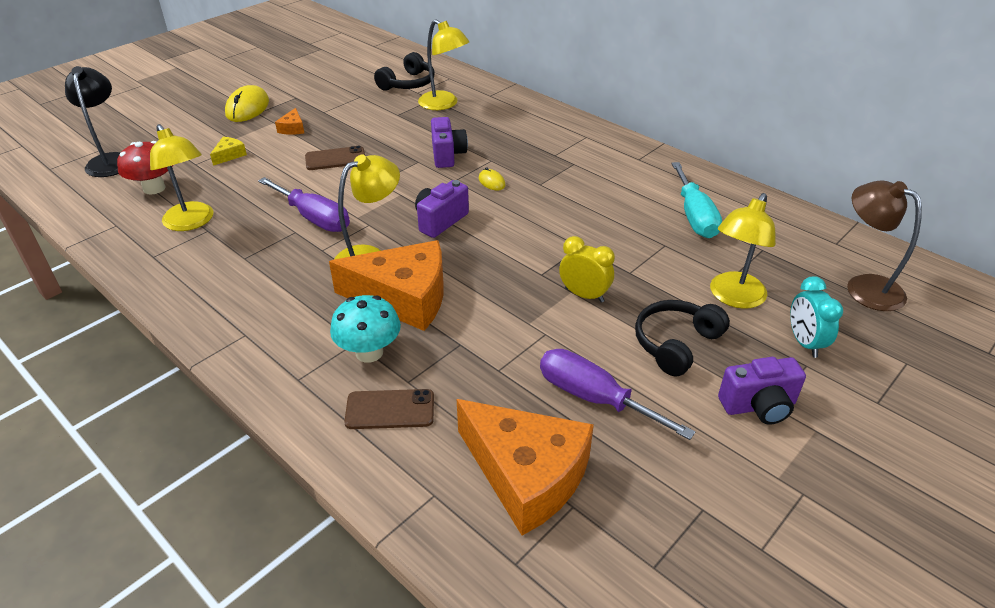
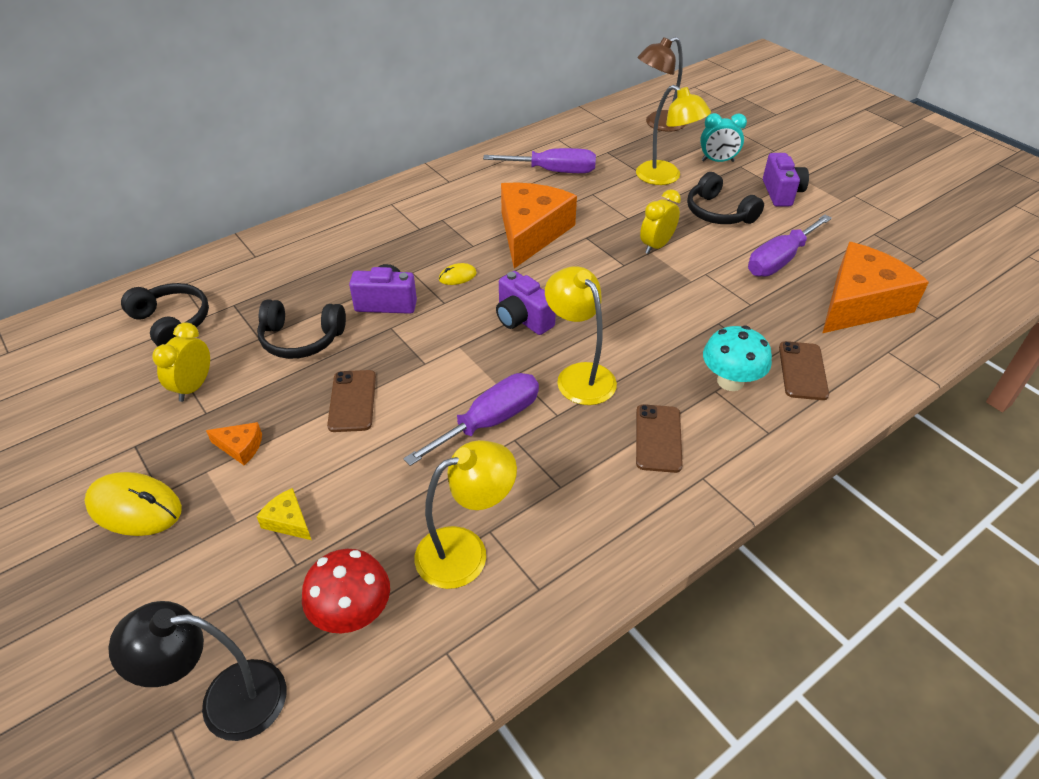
camera: 80 degrees left, 5 degrees up
(293, 306) = (658, 438): none -> brown phone
(347, 103) = (194, 387): none -> yellow clock
(398, 129) = (301, 339): none -> black headphones
(403, 297) = (650, 354): orange cheese -> orange cheese (531, 232)
(444, 104) = (255, 295): yellow lamp -> none
(694, 216) = (553, 171): turquoise screwdriver -> purple screwdriver

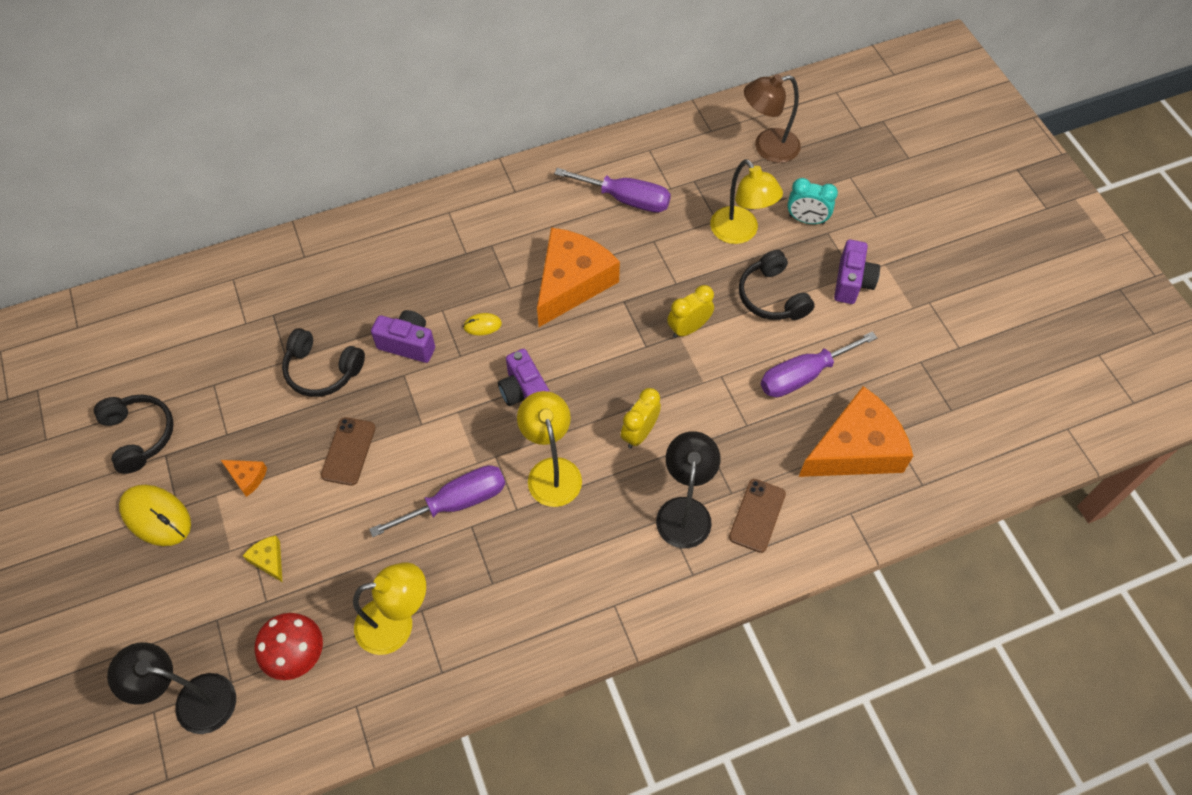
camera: 15 degrees right, 15 degrees up
(172, 323) = (216, 325): black headphones -> black headphones (139, 435)
(194, 387) = (222, 403): yellow clock -> yellow clock (639, 433)
(658, 438) = (593, 556): brown phone -> none
(730, 381) = (684, 511): turquoise mushroom -> black lamp

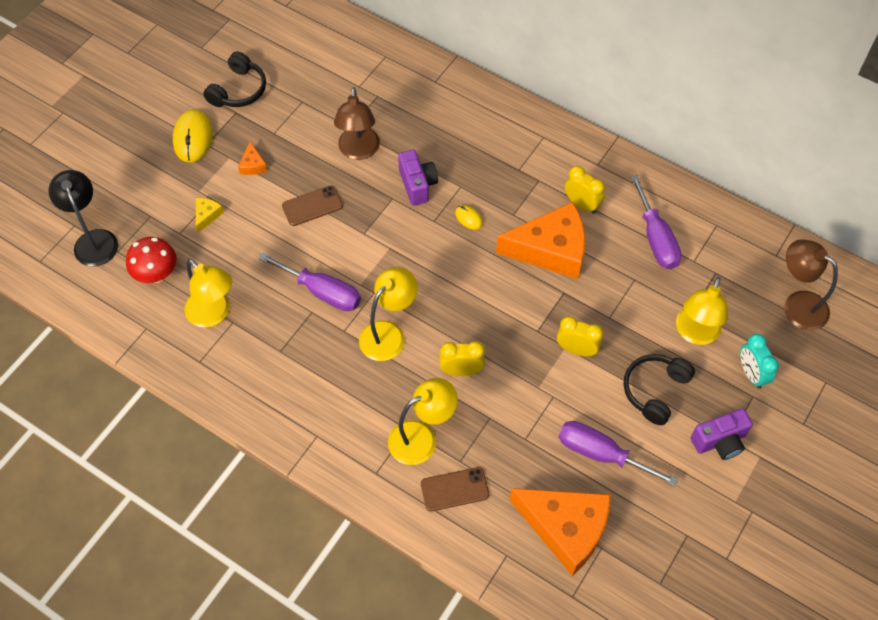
camera: 55 degrees right, 0 degrees up
(322, 370) = (358, 151): black headphones -> brown lamp
(524, 393) = (436, 278): purple camera -> none
(545, 229) = (581, 204): none -> yellow clock
(684, 511) = (422, 438): black lamp -> yellow lamp

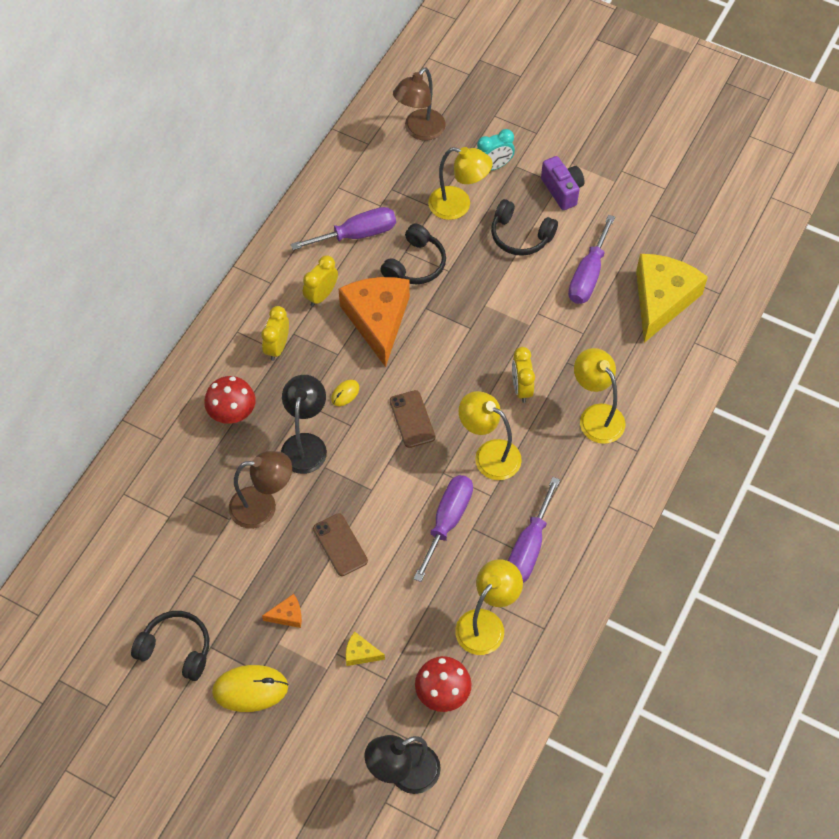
camera: 95 degrees left, 0 degrees up
(283, 358) = (529, 547): none -> purple screwdriver
(417, 185) = (306, 444): purple camera -> black lamp
(454, 489) = (641, 385): brown phone -> brown phone (412, 419)
(455, 131) = (232, 413): none -> red mushroom
(565, 528) = (662, 300): orange cheese -> yellow cheese
(576, 349) = (486, 296): yellow clock -> yellow clock (277, 347)
(618, 287) = (415, 264): none -> black headphones

